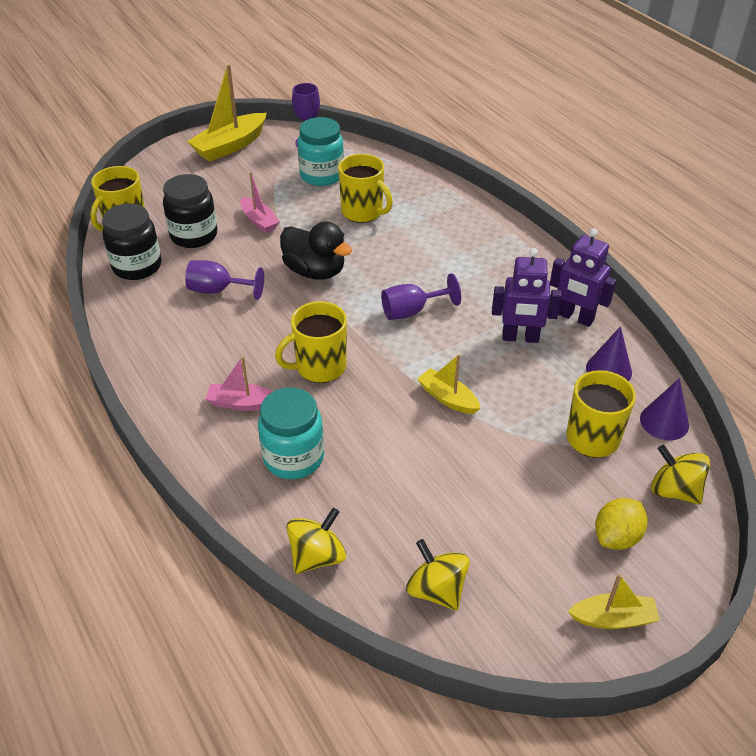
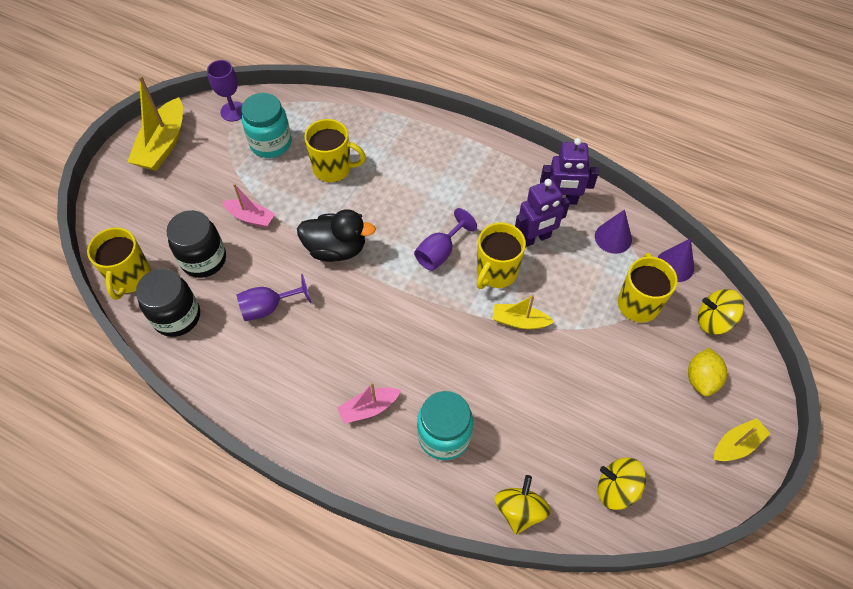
camera: 30 degrees left, 15 degrees up
(319, 367) = (405, 342): yellow mug -> yellow mug (496, 272)

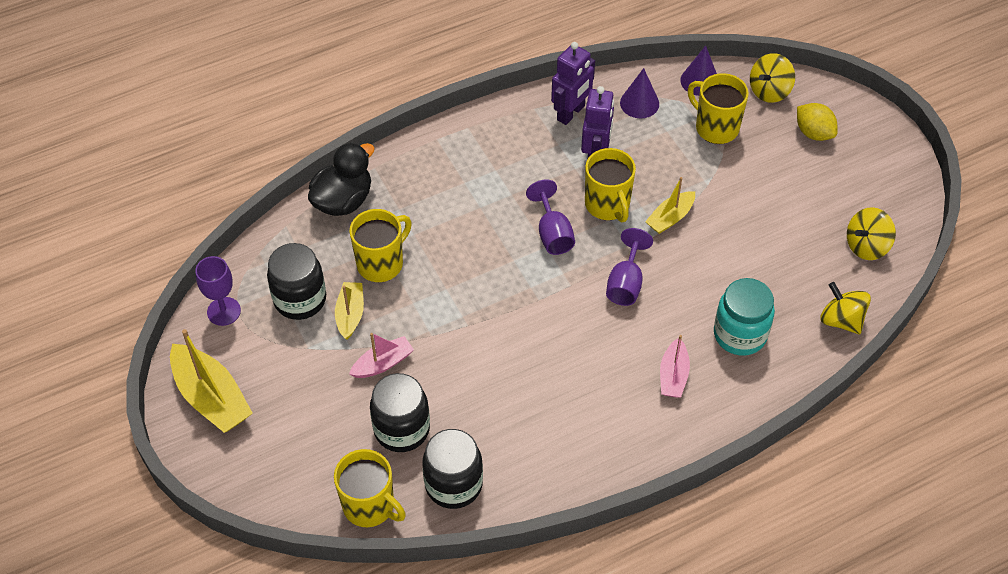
camera: 55 degrees left, 5 degrees down
(269, 307) = (505, 400): purple goblet -> purple goblet (626, 283)
(271, 143) = (300, 299): turquoise jar -> black jar
(336, 249) = (481, 311): black duck -> black duck (343, 201)
(736, 444) = (882, 148): yellow boat -> yellow boat (350, 314)

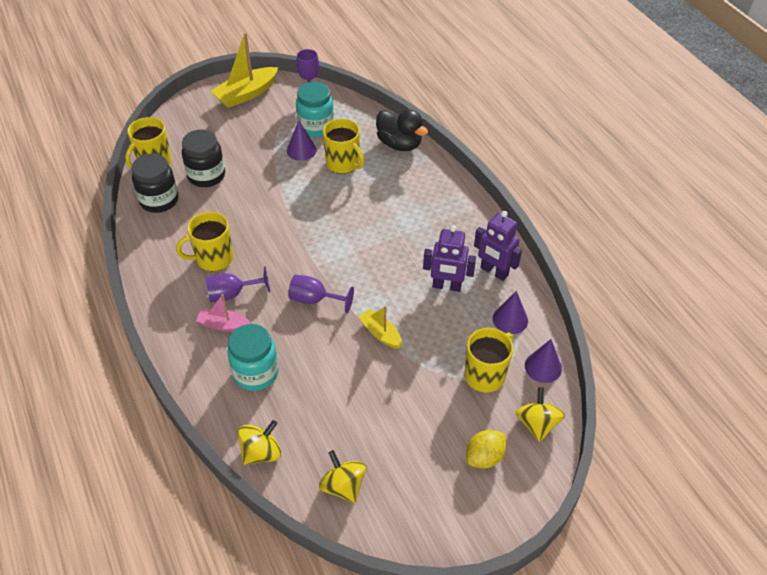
camera: 90 degrees right, 5 degrees down
(300, 299) = (316, 127): black jar -> turquoise jar
(350, 314) = (301, 150): yellow boat -> purple cone
(383, 363) = (259, 166): pink boat -> none
(552, 233) = (366, 256): purple goblet -> purple goblet (232, 294)
(608, 205) = (394, 292): yellow mug -> yellow mug (213, 259)
(769, 91) = (537, 424): yellow spinning top -> yellow spinning top turned 45 degrees clockwise

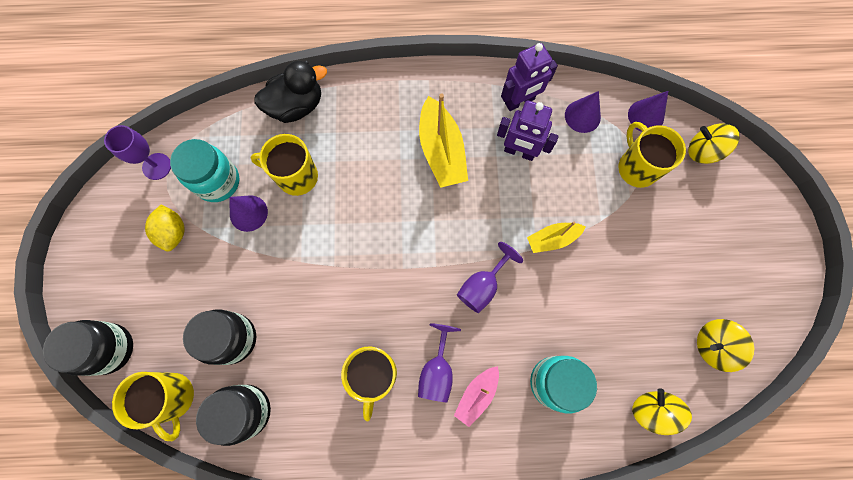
camera: 65 degrees left, 25 degrees up
(174, 123) = (110, 348): none -> black jar
(246, 94) = (108, 240): yellow boat -> yellow boat (441, 151)
(343, 164) = (296, 177): yellow mug -> yellow mug turned 150 degrees counterclockwise
(446, 286) = (519, 152): purple robot -> purple robot turned 75 degrees clockwise
(484, 457) = (722, 210): yellow lemon -> yellow lemon (173, 232)

